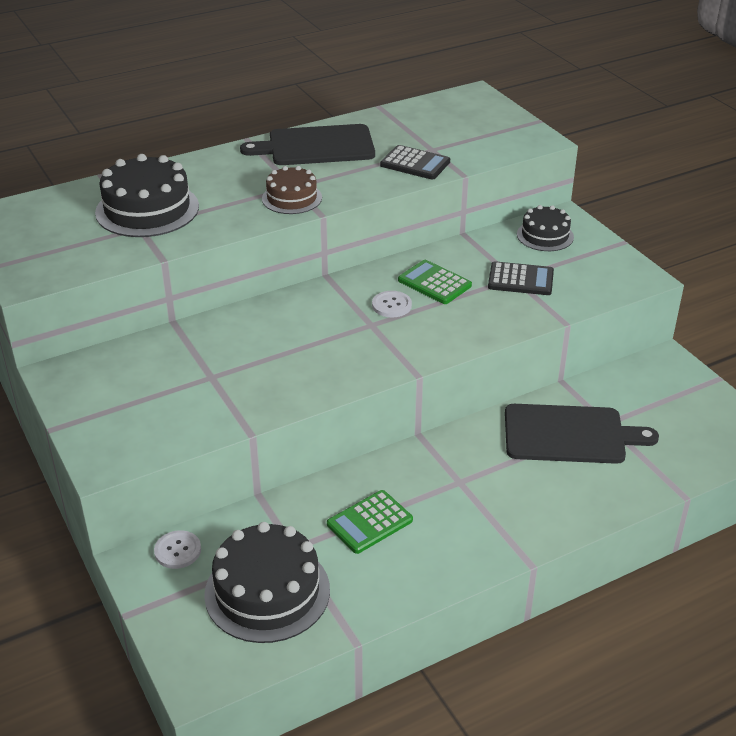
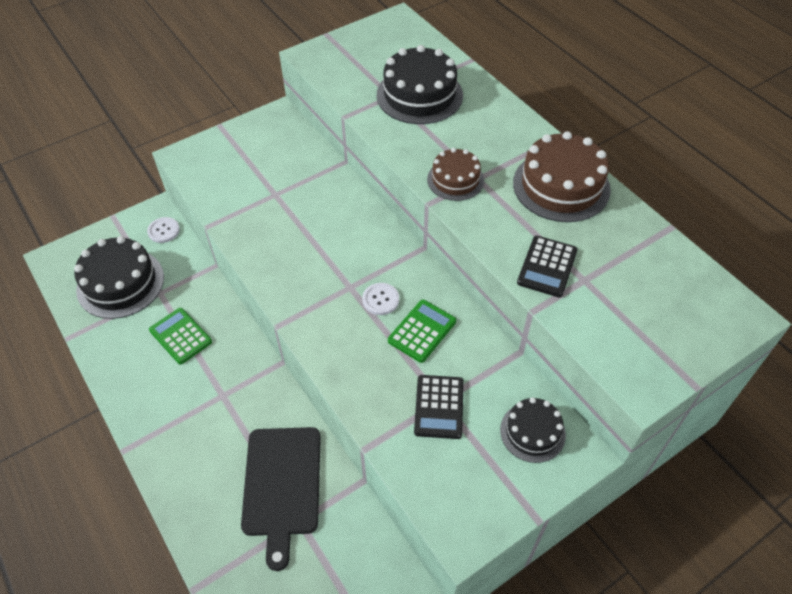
camera: 85 degrees right, 15 degrees up
(316, 146) = (561, 186): black cutting board -> brown cake

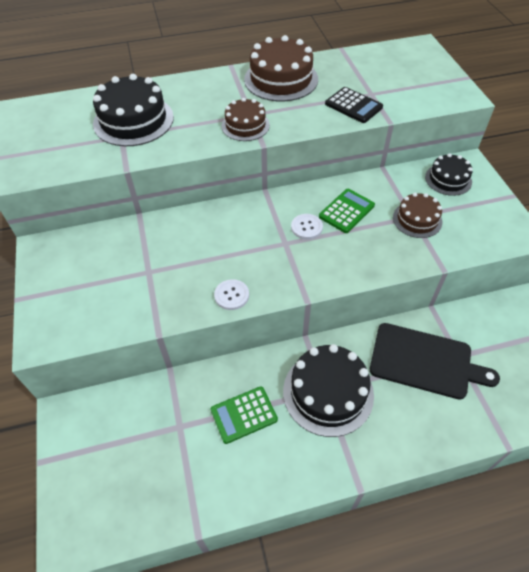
camera: 70 degrees left, 0 degrees up
(120, 283) = (147, 465): black cake -> black cake (328, 392)
(164, 231) = (95, 409): white button -> white button (231, 295)
(422, 331) = (346, 211): green calculator -> green calculator turned 75 degrees clockwise
(439, 407) = (417, 219): black calculator -> brown cake

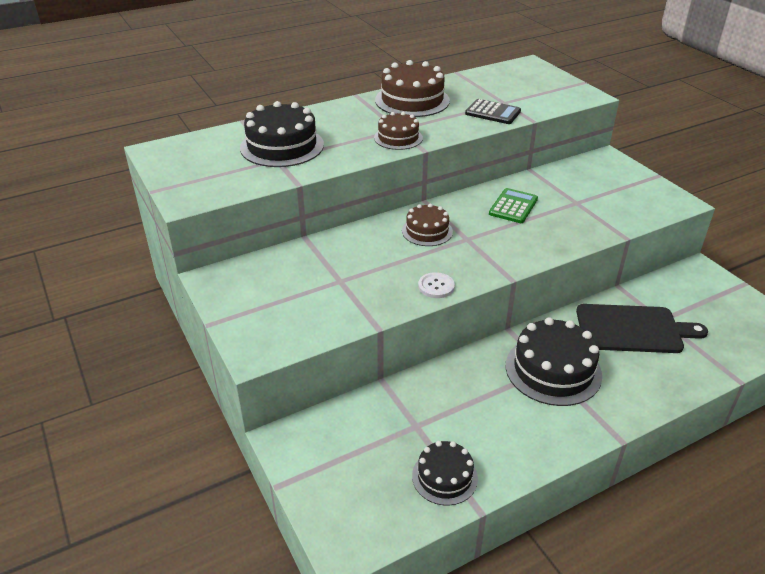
camera: 15 degrees left, 15 degrees down
(244, 415) = (478, 403): green calculator -> none
(306, 227) = (481, 224): white button -> none
(417, 219) = (582, 204): brown cake -> brown cake (427, 231)
(448, 179) = (595, 171): black cake -> black cake (444, 477)

